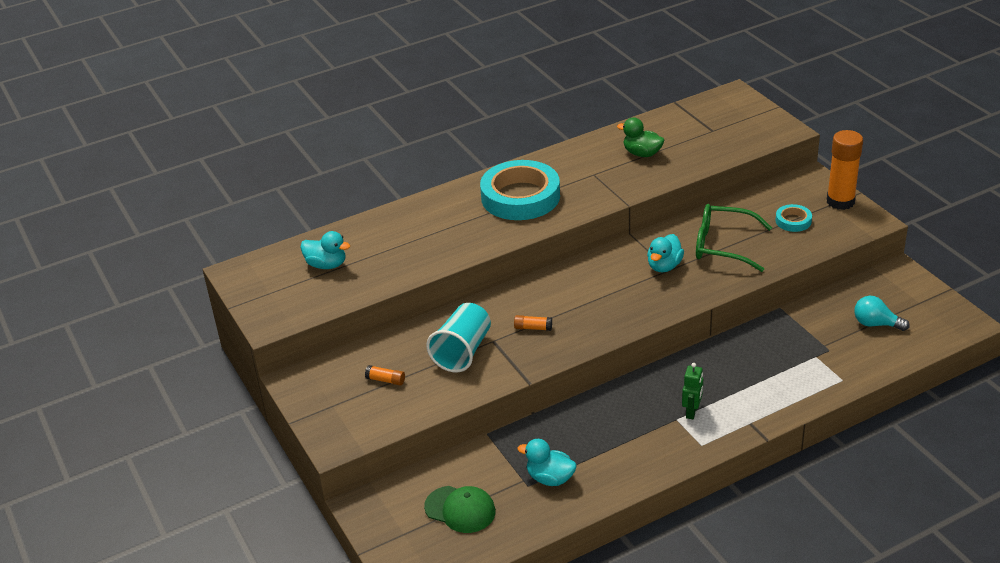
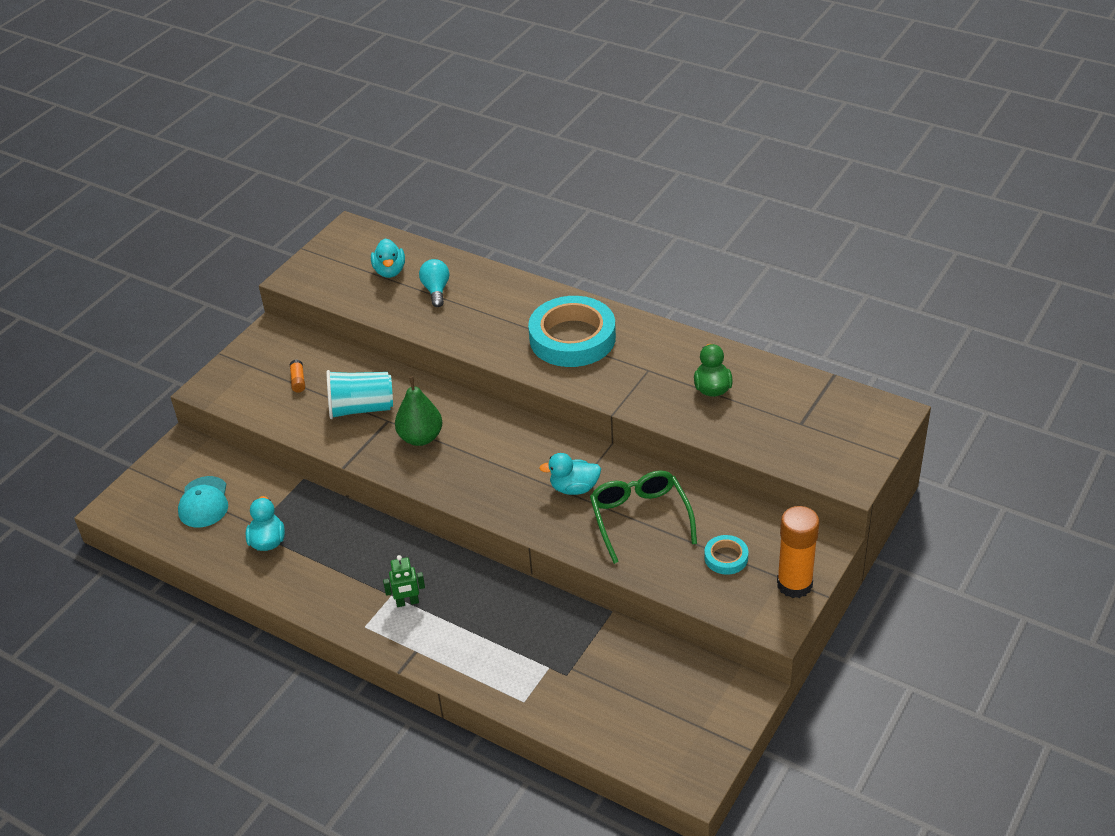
camera: 60 degrees right, 5 degrees up
(460, 509) = (204, 502): green cap -> turquoise cap
(533, 328) = (421, 438): orange glue stick -> green pear
(876, 324) = (636, 700): turquoise light bulb -> turquoise light bulb (436, 290)

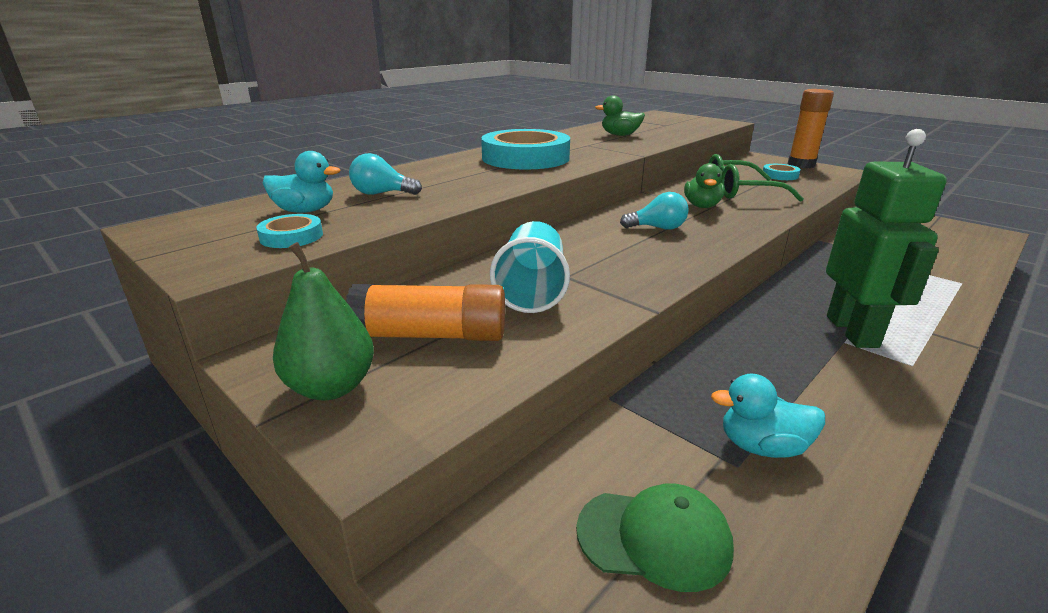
camera: 80 degrees left, 15 degrees down
(204, 502) = (654, 538): turquoise cap -> green cap
(298, 381) = (431, 335): orange glue stick -> orange glue stick, size x2.29
(343, 285) = (291, 236): none -> turquoise tape
(407, 602) = (852, 331): green robot -> green robot, size x2.21
(421, 438) = (608, 260): green pear -> green pear (331, 387)
(500, 460) = (657, 228): none -> turquoise light bulb
(574, 488) = (702, 206): turquoise duck -> green duck

